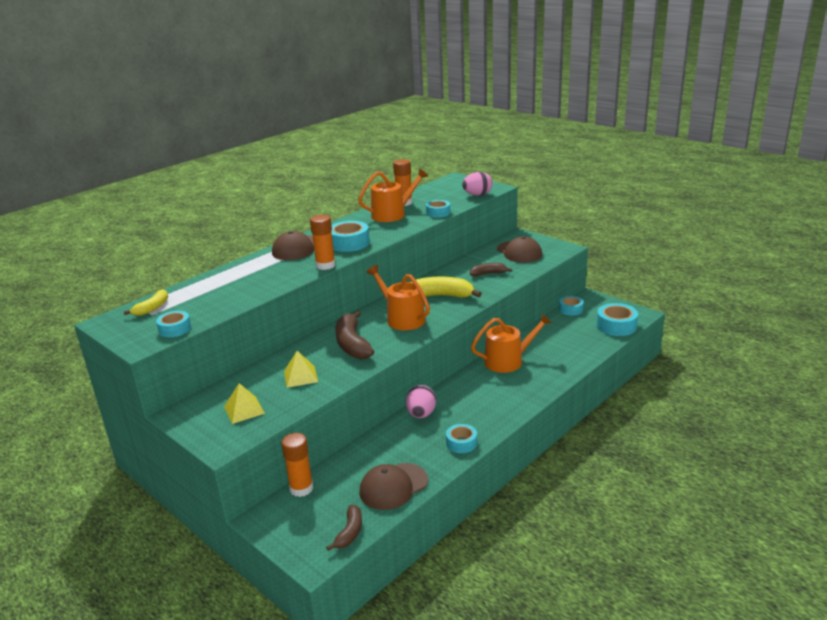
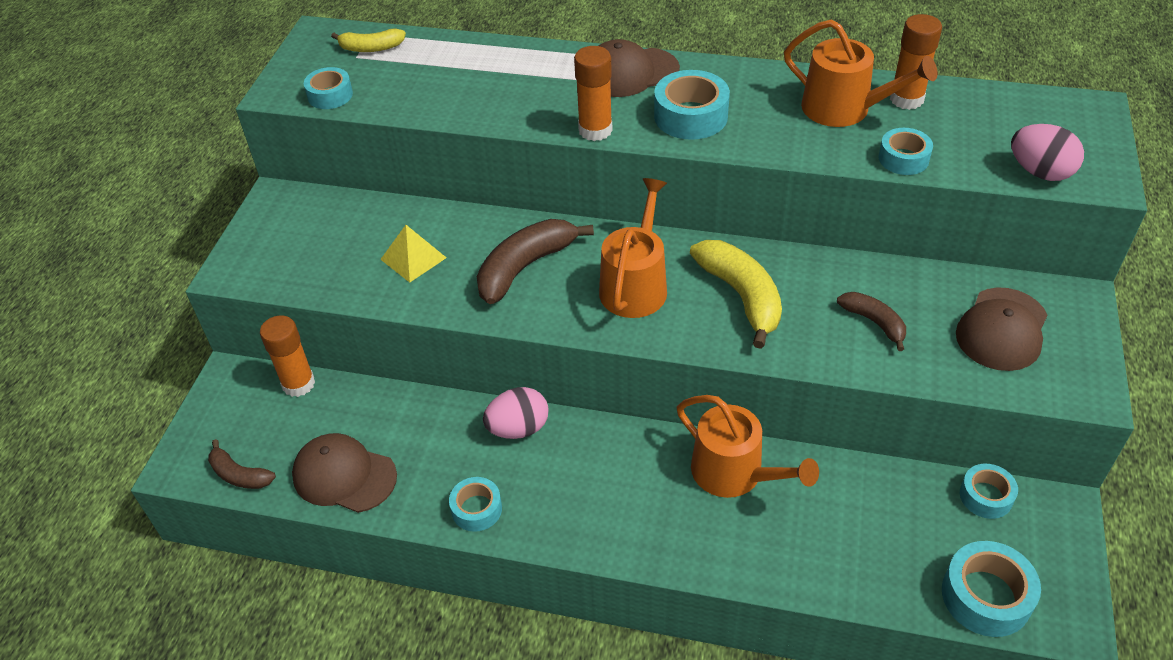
camera: 60 degrees right, 20 degrees up
(244, 410) = (312, 248): yellow pyramid -> none
(350, 532) = (239, 475): brown banana -> brown banana turned 45 degrees clockwise

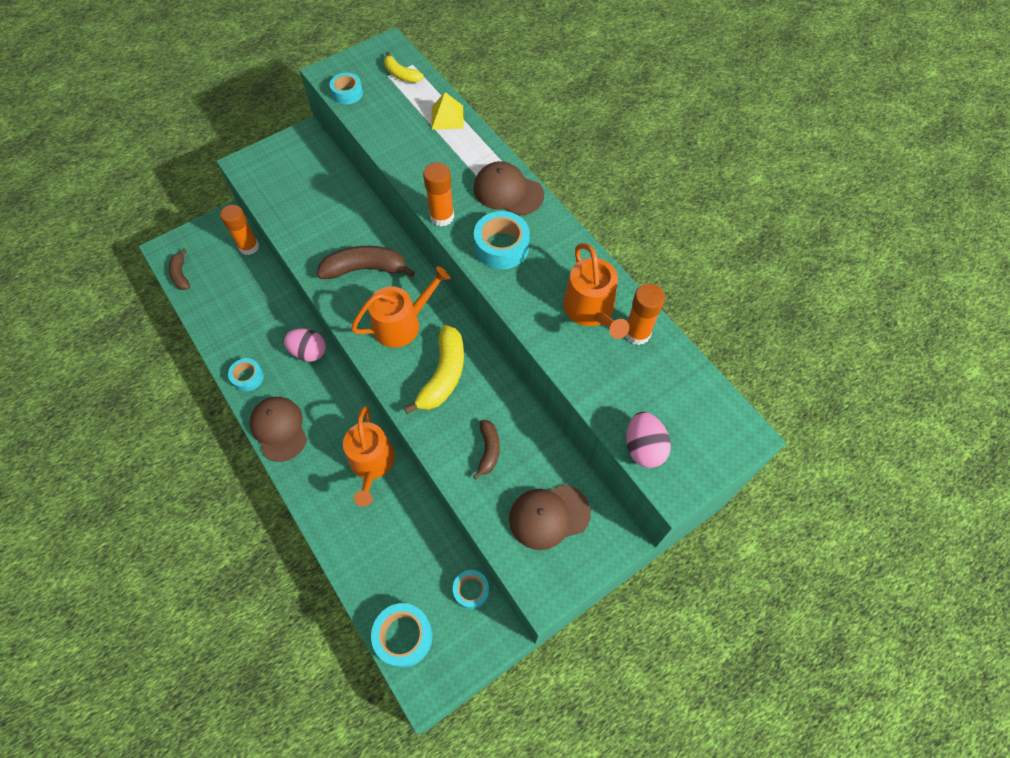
camera: 40 degrees right, 15 degrees up
(344, 475) = (217, 311): brown cap -> brown cap (279, 429)
(413, 258) = (323, 221): yellow pyramid -> yellow pyramid (447, 117)
(903, 158) = (577, 371): turquoise tape -> none

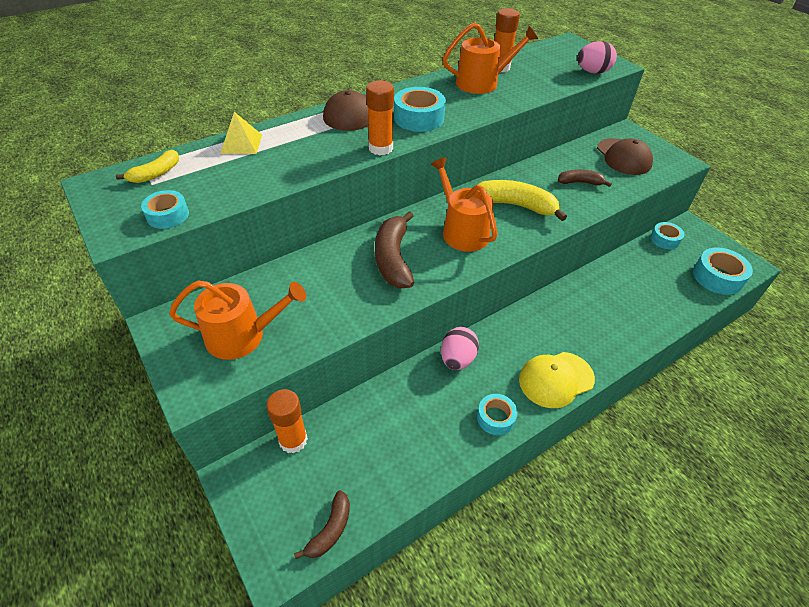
camera: 90 degrees left, 15 degrees down
(181, 274) = (330, 530): brown banana -> brown banana turned 45 degrees counterclockwise
(279, 429) = (556, 379): brown cap -> yellow cap
(372, 463) = (576, 301): orange watering can -> orange watering can (242, 336)

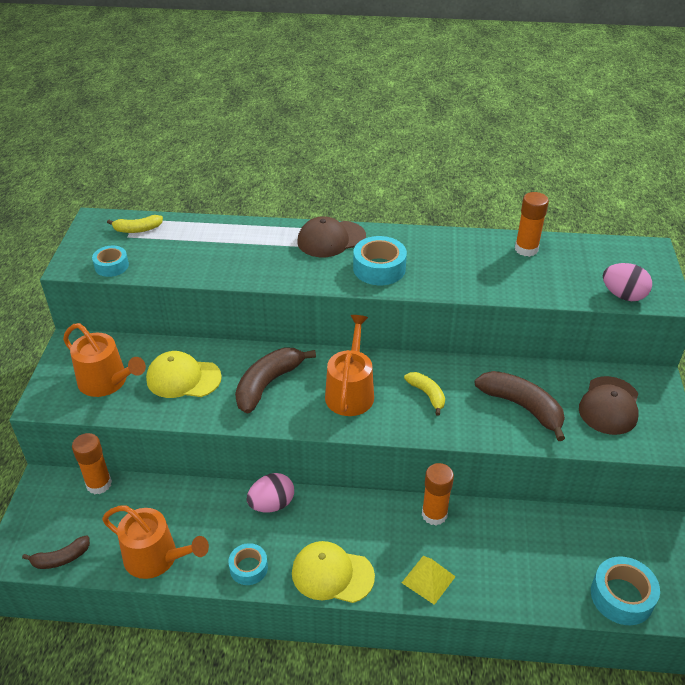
camera: 40 degrees right, 5 degrees down
(241, 143) = (217, 230): yellow pyramid -> yellow pyramid (428, 579)
(314, 293) = (183, 378): none -> yellow cap
(380, 148) = (312, 282): orange glue stick -> orange glue stick (434, 514)
(482, 83) = (485, 258): orange watering can -> orange watering can (156, 558)
(515, 205) = (427, 394): yellow banana -> yellow banana, size x0.58
(580, 182) = (522, 407): brown banana -> brown banana, size x1.74
(665, 239) = (611, 524): turquoise tape -> none

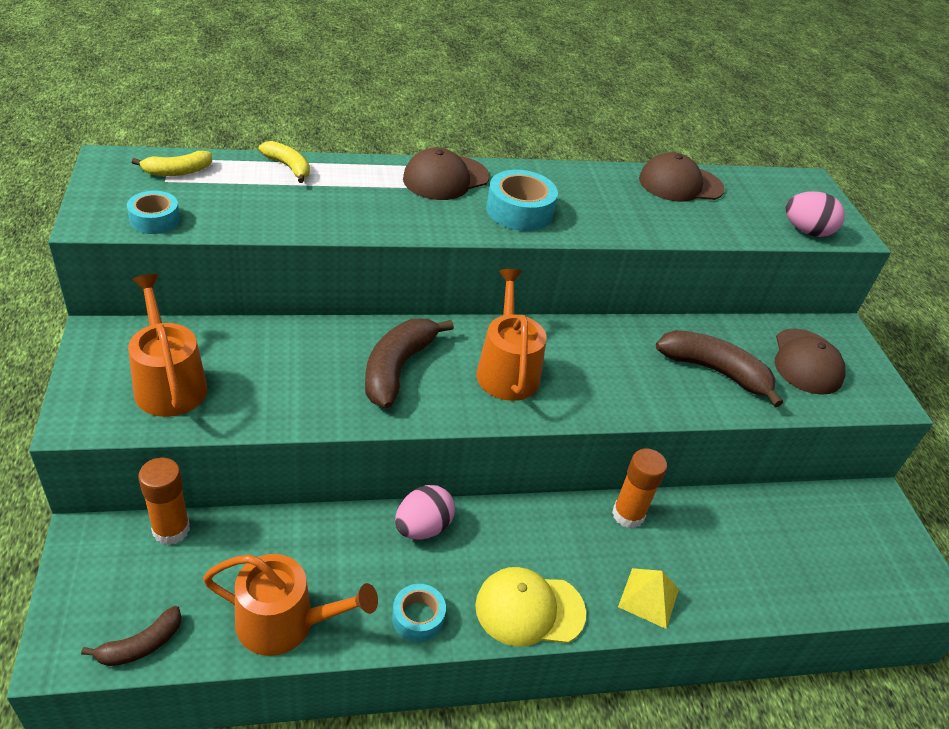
camera: 20 degrees left, 0 degrees up
(107, 382) = (169, 383): orange watering can -> orange watering can turned 135 degrees counterclockwise
(183, 378) = (279, 370): yellow cap -> none
(427, 394) = (601, 366): yellow banana -> yellow banana (288, 167)
(526, 249) = (680, 184): orange glue stick -> brown cap
(621, 596) = (867, 584): turquoise tape -> none

